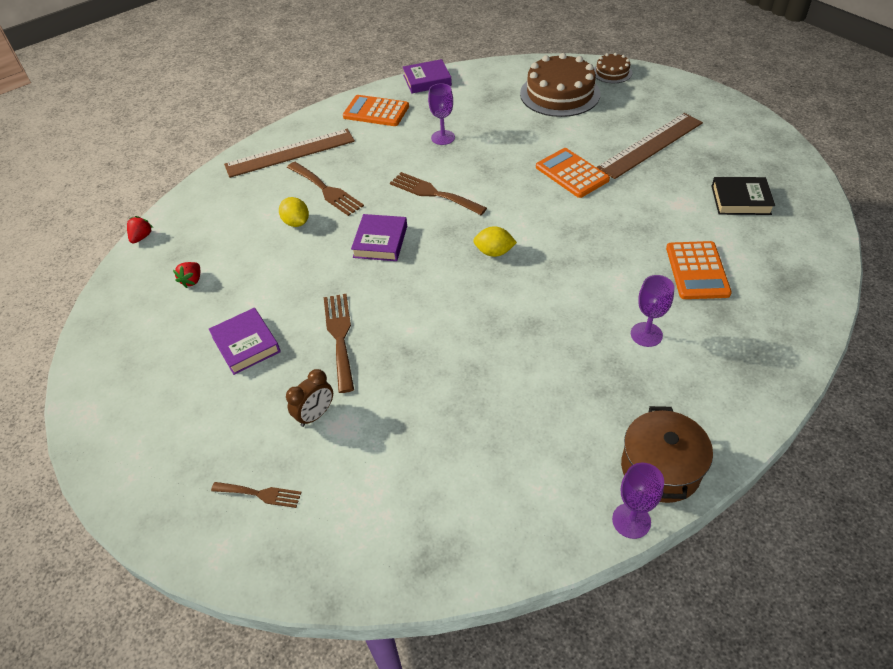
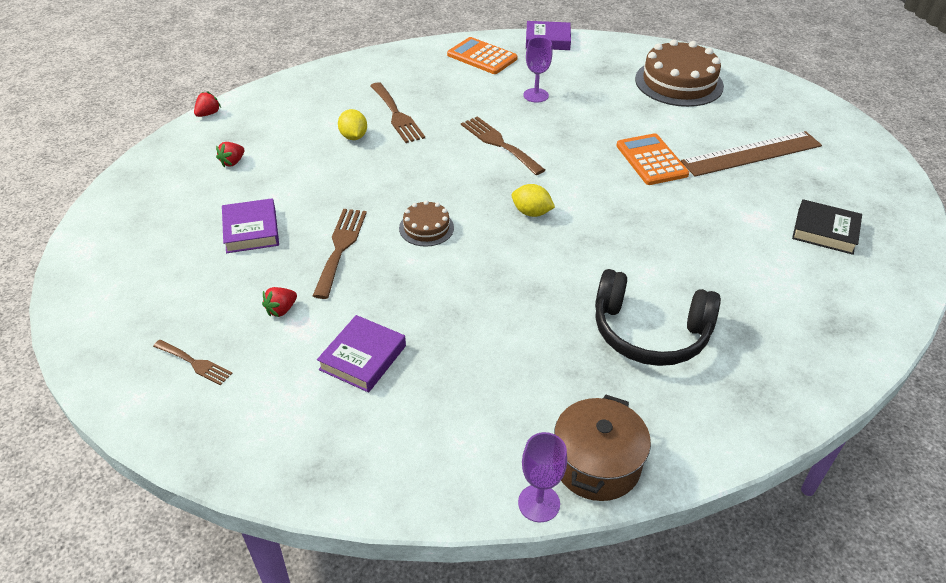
camera: 15 degrees right, 5 degrees down
(290, 153) = (380, 74): brown ruler -> none
(315, 415) = (281, 310): brown clock -> red strawberry
(380, 241) = (424, 174): purple book -> purple book (362, 357)
(612, 72) = (746, 75): brown cake -> brown cake (426, 228)
(646, 334) = (649, 332): purple goblet -> black headphones
(697, 271) = (738, 287): orange calculator -> none

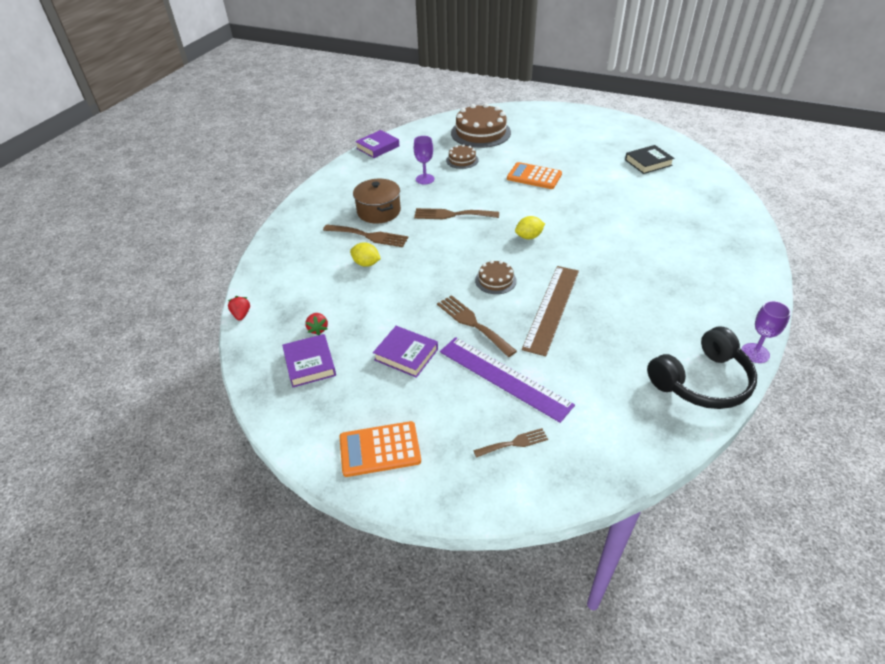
camera: 45 degrees left, 0 degrees up
(281, 310) = (504, 378): red strawberry -> purple ruler
(362, 357) = (584, 363): purple book -> purple book (310, 364)
(482, 57) = (358, 176): orange calculator -> orange calculator (380, 449)
(596, 464) = (743, 319): brown pot -> brown pot (378, 211)
(606, 99) = (462, 160): none -> brown cake
(649, 332) = (666, 251): black headphones -> black headphones (702, 381)
(751, 154) = (567, 147): brown ruler -> brown ruler (552, 308)

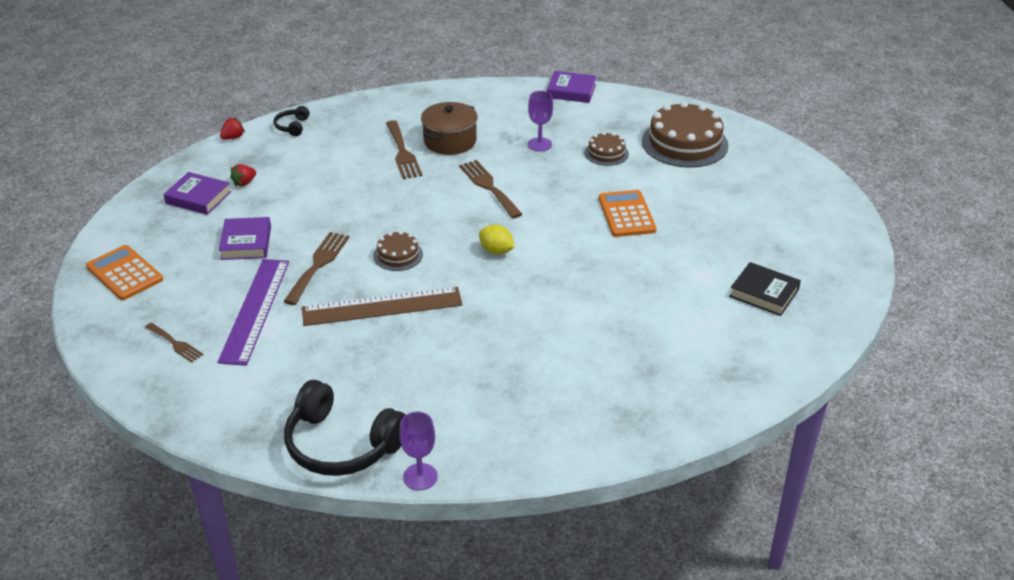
camera: 55 degrees right, 5 degrees down
(267, 277) = (292, 126): none -> black headphones
(310, 364) = (198, 197): purple book -> purple book turned 75 degrees clockwise
(366, 264) = (357, 169): yellow lemon -> none

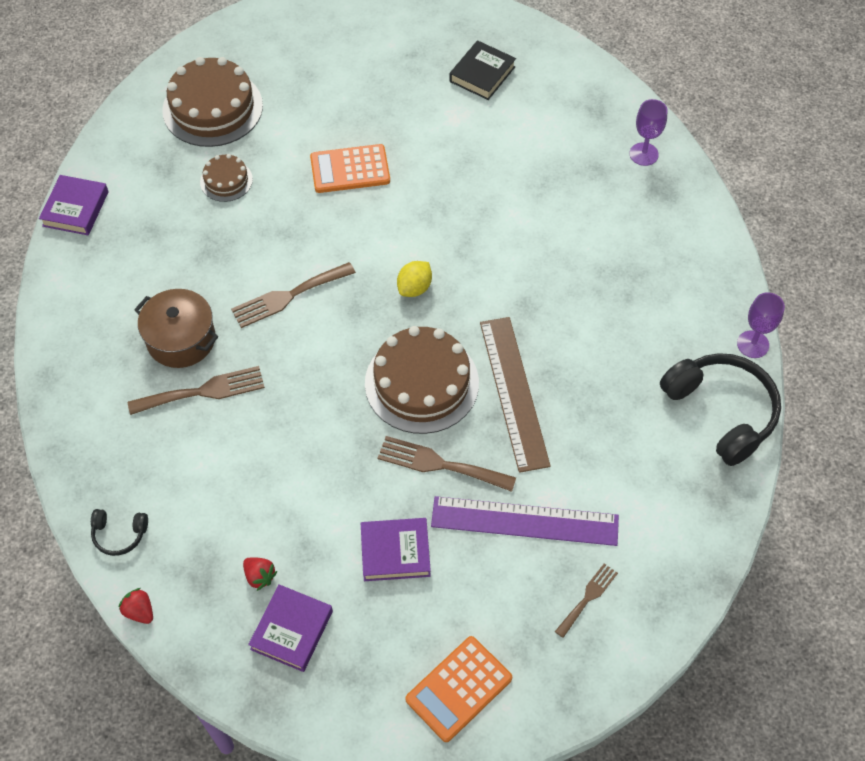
camera: 90 degrees left, 20 degrees up
(341, 444) = (721, 412): black headphones -> black headphones turned 60 degrees counterclockwise
(398, 255) = (421, 383): brown cake -> brown cake, size x1.98
(539, 144) = (200, 244): purple goblet -> purple goblet (643, 154)

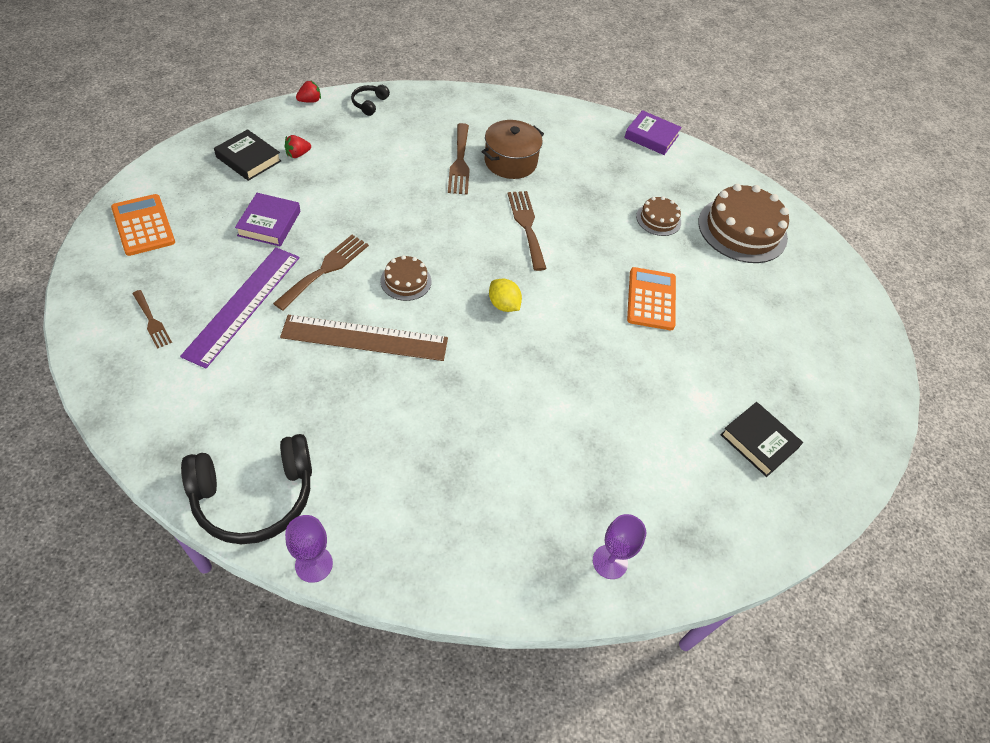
camera: 100 degrees right, 5 degrees down
(291, 630) = (248, 159): purple book -> black book
(421, 383) = (406, 281): brown cake -> brown cake, size x0.51

